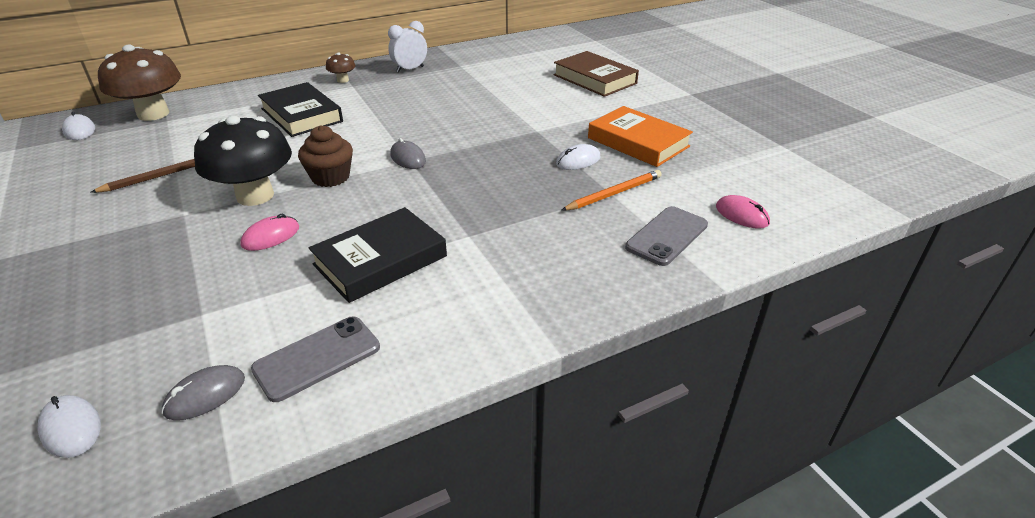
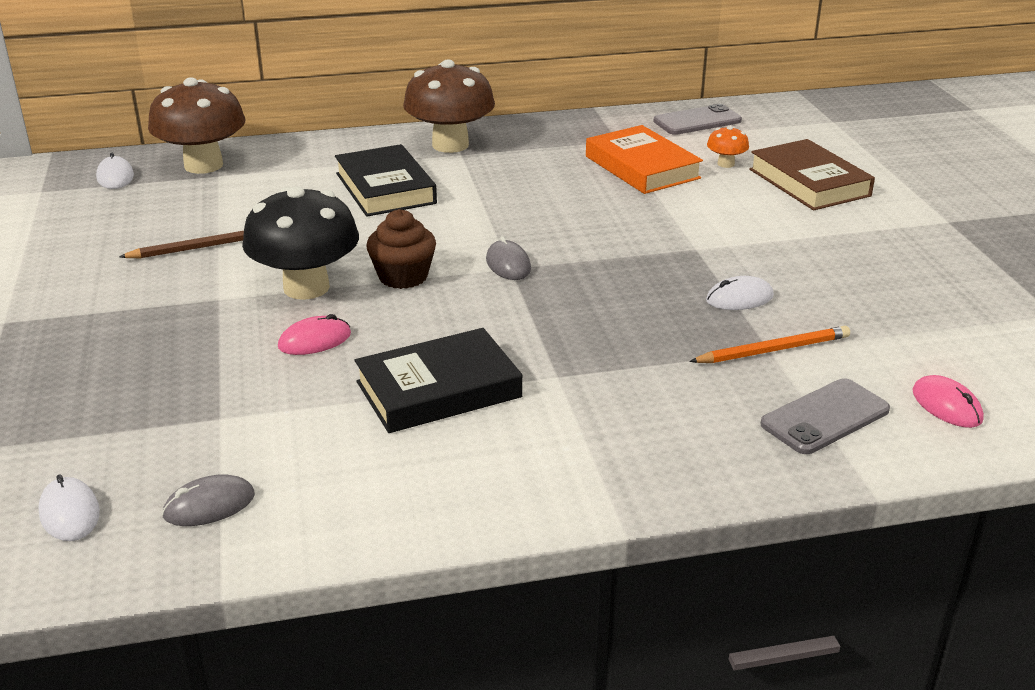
camera: 15 degrees right, 5 degrees down
(317, 358) = (338, 488): grey phone -> grey phone (697, 121)
(343, 80) = (450, 145): brown mushroom -> brown mushroom, size x2.24
(410, 69) = (545, 139): white clock -> none
(537, 73) = (726, 164): none -> orange mushroom
(638, 142) = (837, 283): orange book -> orange book (642, 167)

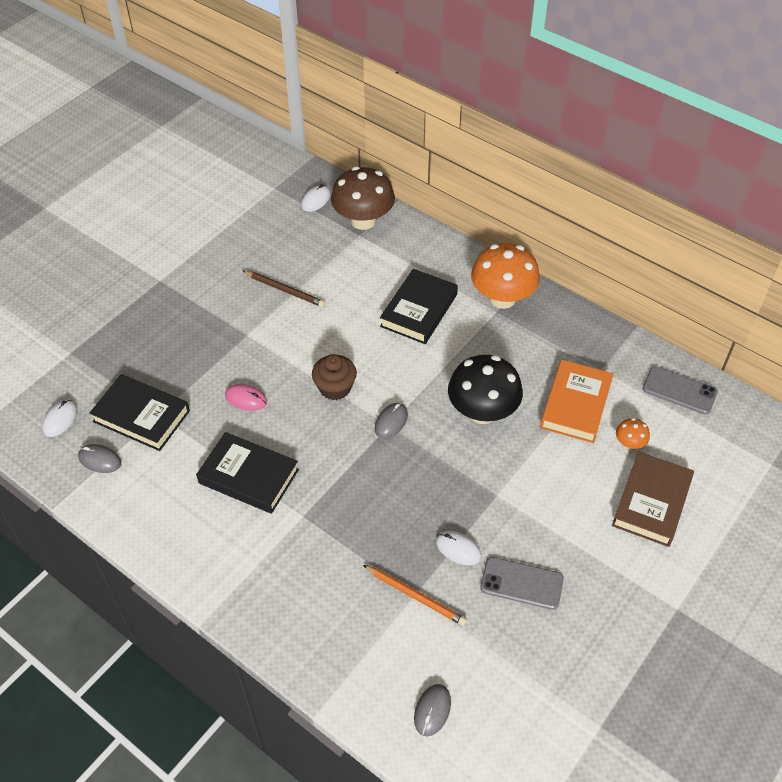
camera: 50 degrees right, 20 degrees up
(198, 433) = (141, 416): none -> black book
(306, 287) = (287, 359): black mushroom -> black mushroom (482, 411)
(450, 145) = (502, 298): brown mushroom -> orange mushroom
(825, 417) = (368, 656): grey phone -> grey phone (521, 583)
(946, 405) = (432, 710): pink mouse -> grey mouse

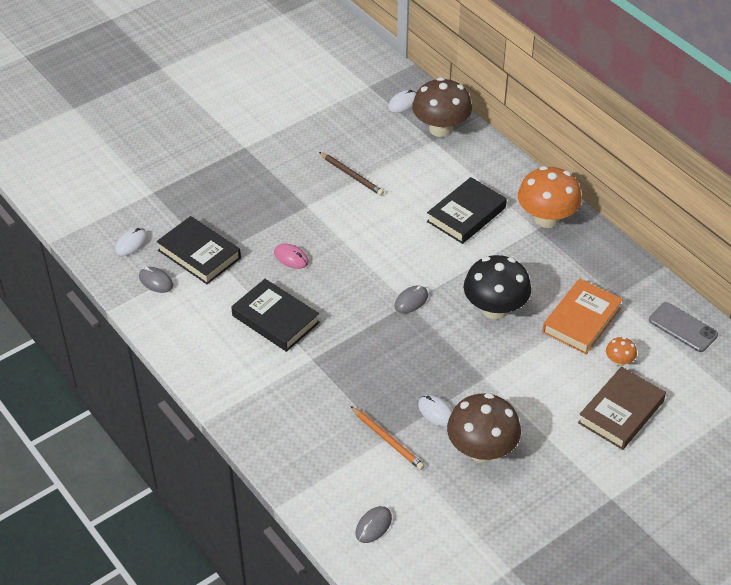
camera: 15 degrees right, 5 degrees down
(335, 388) = (371, 264): brown cupcake -> none
(521, 583) = (481, 450): grey phone -> brown mushroom

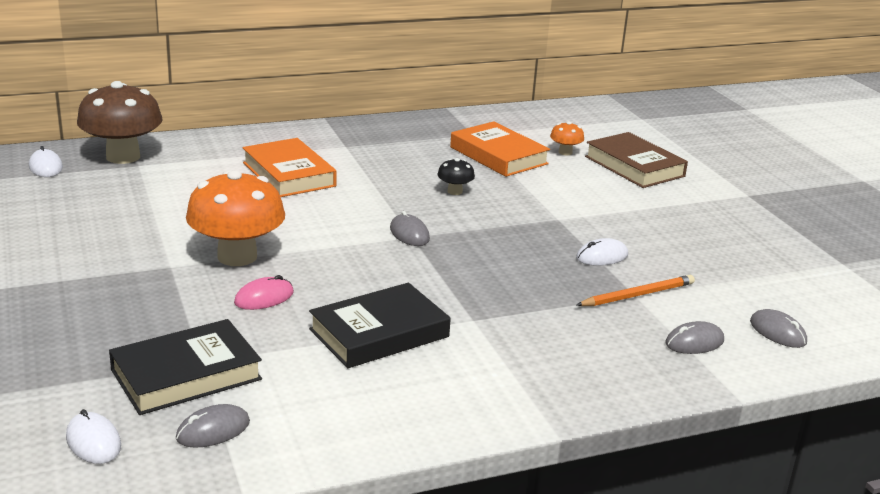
camera: 75 degrees left, 20 degrees down
(337, 478) = (694, 342): none -> grey mouse
(351, 175) = (143, 224): brown pencil -> none
(466, 214) = (289, 174): black book -> orange book
(481, 450) = (668, 243): brown mushroom -> none
(495, 309) = (455, 191): black mushroom -> black mushroom, size x0.45
(546, 218) = (334, 138): orange mushroom -> orange mushroom (237, 256)
(683, 327) = (533, 118): grey phone -> none

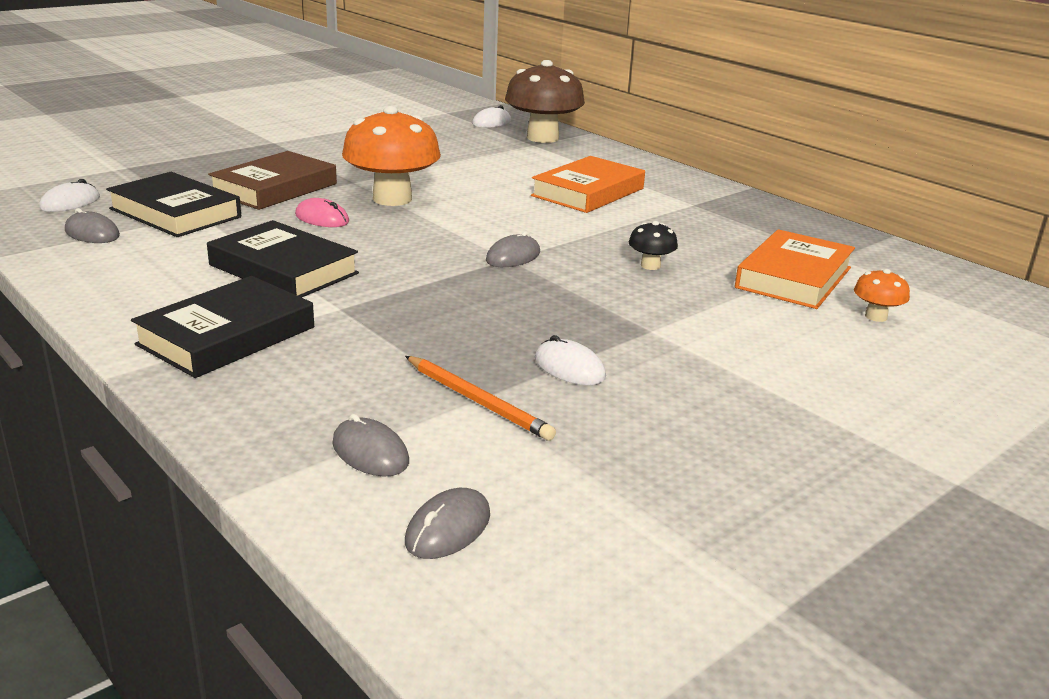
camera: 70 degrees right, 0 degrees up
(505, 375) = (227, 336): none -> black book
(634, 166) = (910, 370): brown book -> brown book (275, 188)

